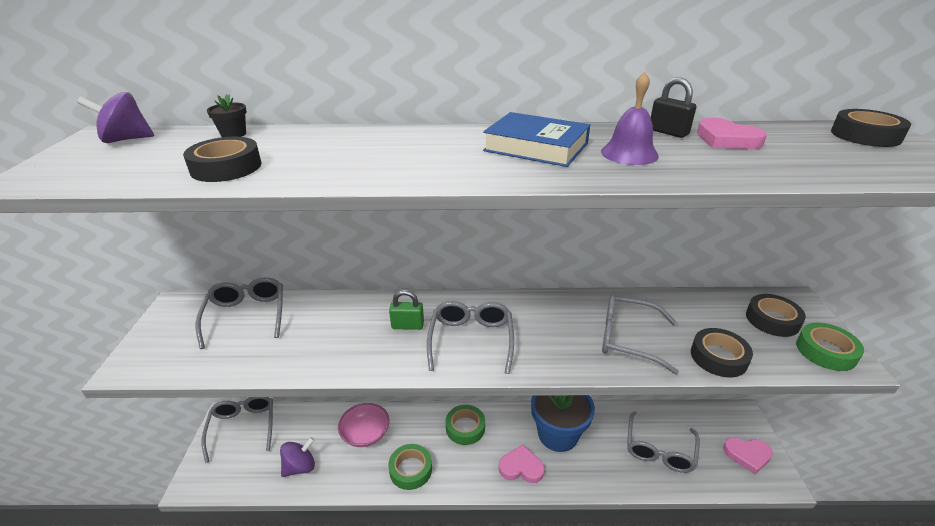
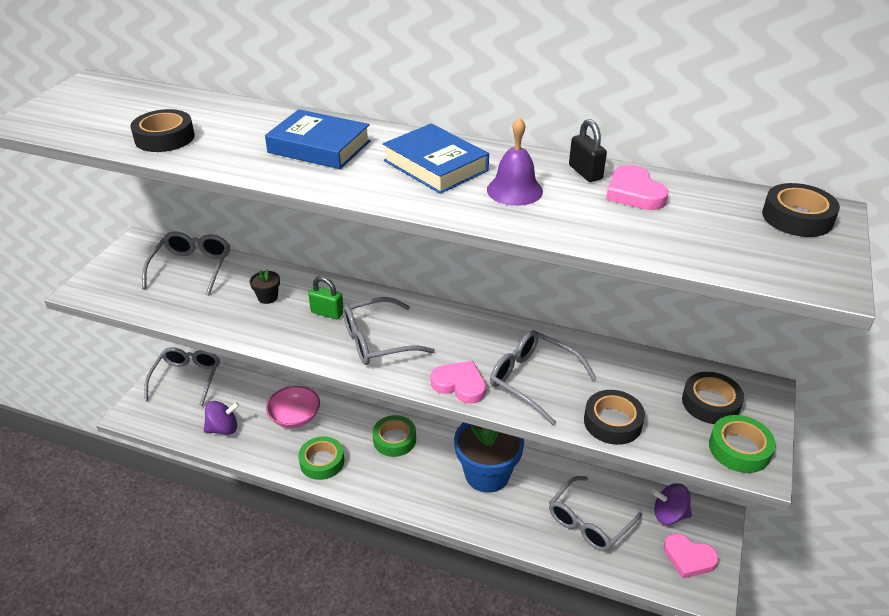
camera: 20 degrees right, 5 degrees up
(126, 140) = (106, 92): purple spinning top -> purple spinning top (669, 515)
(233, 134) = (190, 101): black flower pot -> black flower pot (267, 297)
(407, 150) = (319, 147): none -> blue book
(471, 340) = (377, 341): grey glasses -> grey glasses turned 135 degrees counterclockwise
(521, 467) = (430, 493): pink heart -> pink heart (460, 384)

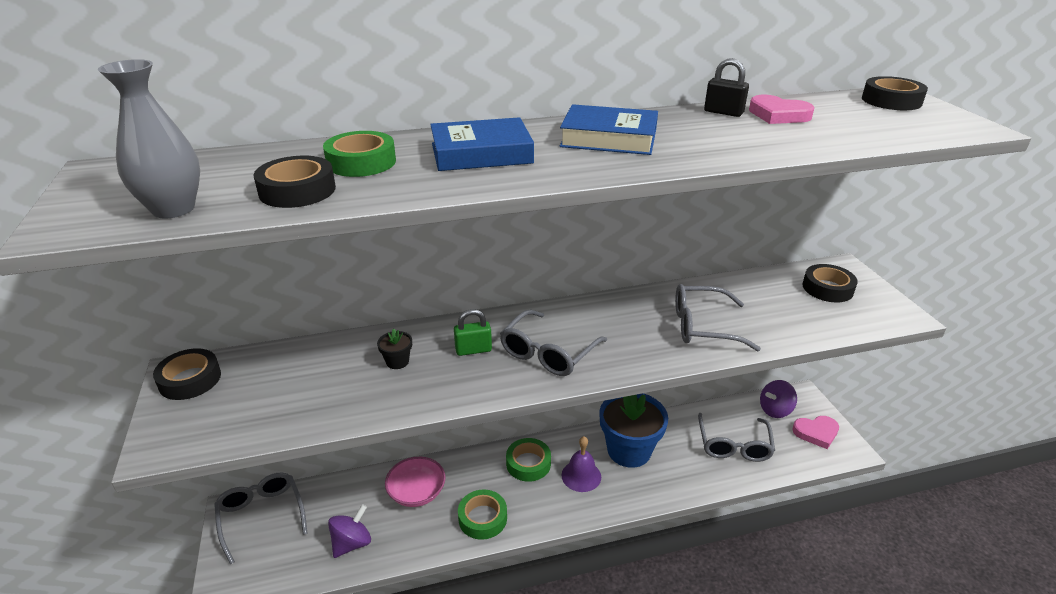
camera: 35 degrees left, 5 degrees down
(86, 128) = (173, 209): none -> grey vase
(192, 268) = (278, 369): grey glasses -> none
(460, 384) = (656, 355): pink heart -> none
(514, 190) = (699, 136): purple bell -> purple bell (581, 476)
(612, 422) = (791, 329): black tape -> black tape (190, 380)
(739, 449) = (880, 309): green tape -> green tape (361, 162)

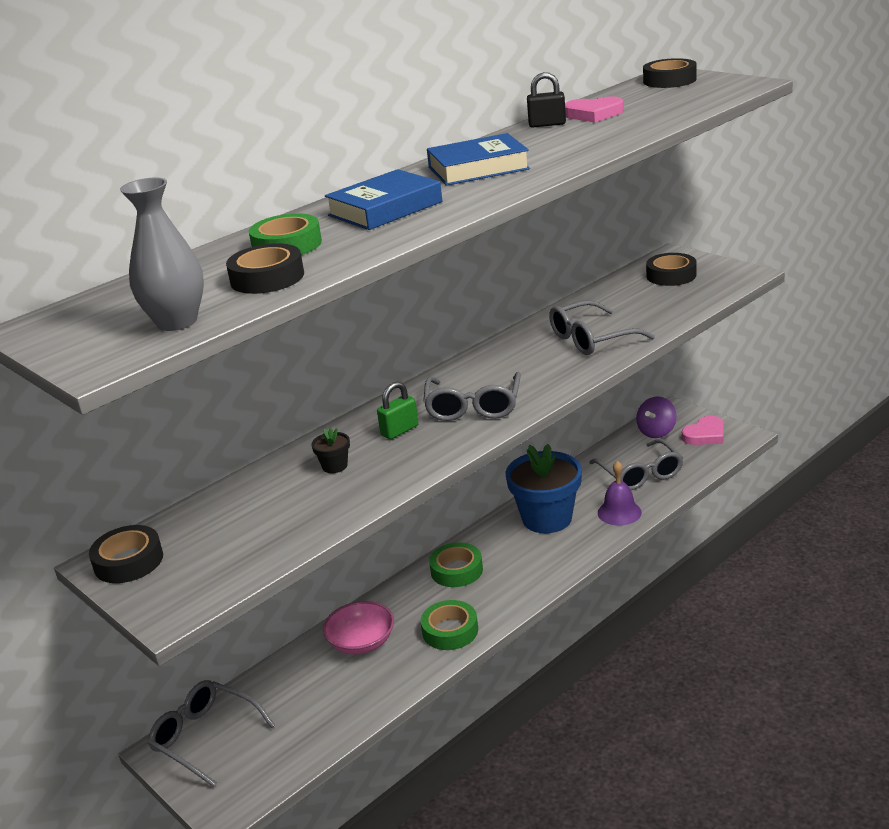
camera: 25 degrees left, 5 degrees down
(352, 543) = (332, 710): purple spinning top -> none
(581, 476) = (518, 557): purple bell -> purple bell (619, 512)

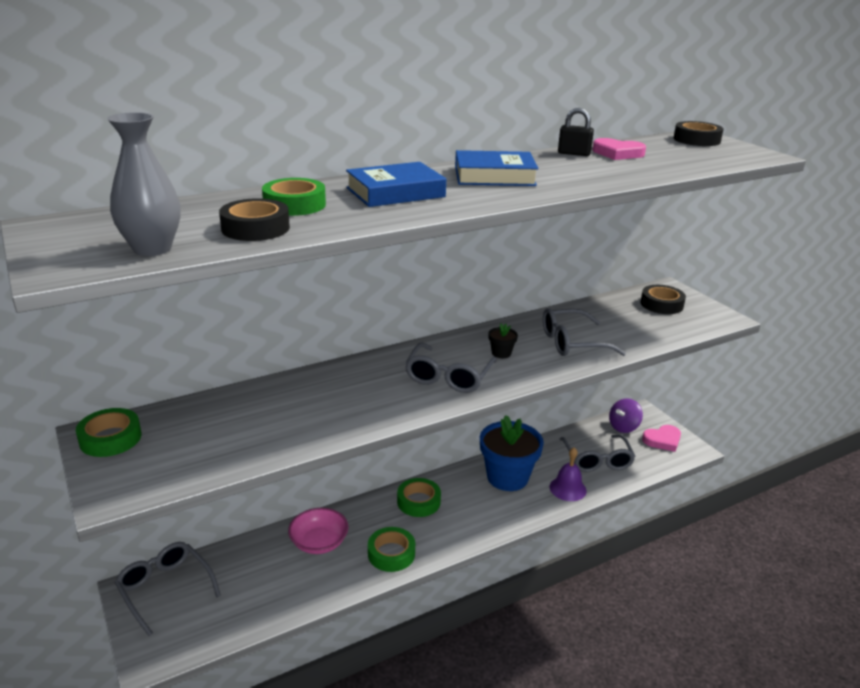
camera: 10 degrees right, 0 degrees up
(128, 561) = (110, 438): black tape -> green tape
(335, 466) = (313, 399): black flower pot -> black flower pot (501, 353)
(399, 430) = (380, 382): green padlock -> none

